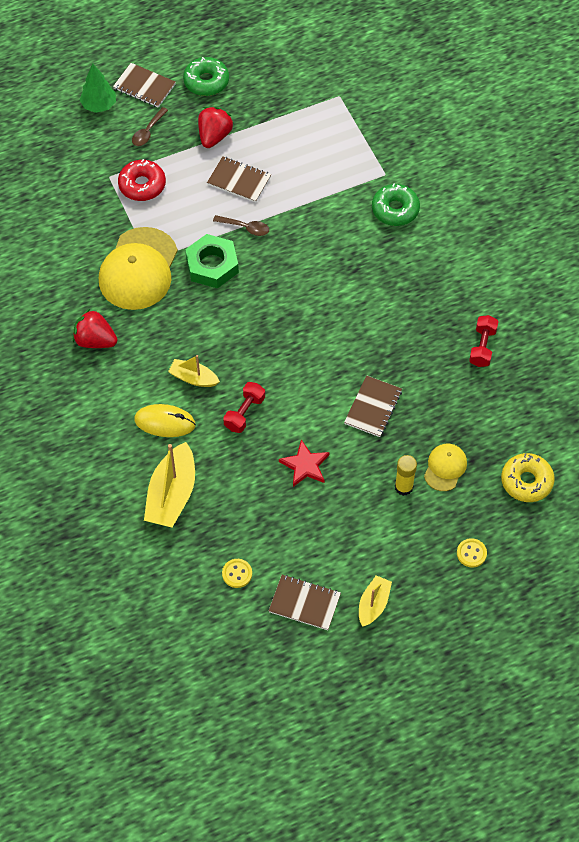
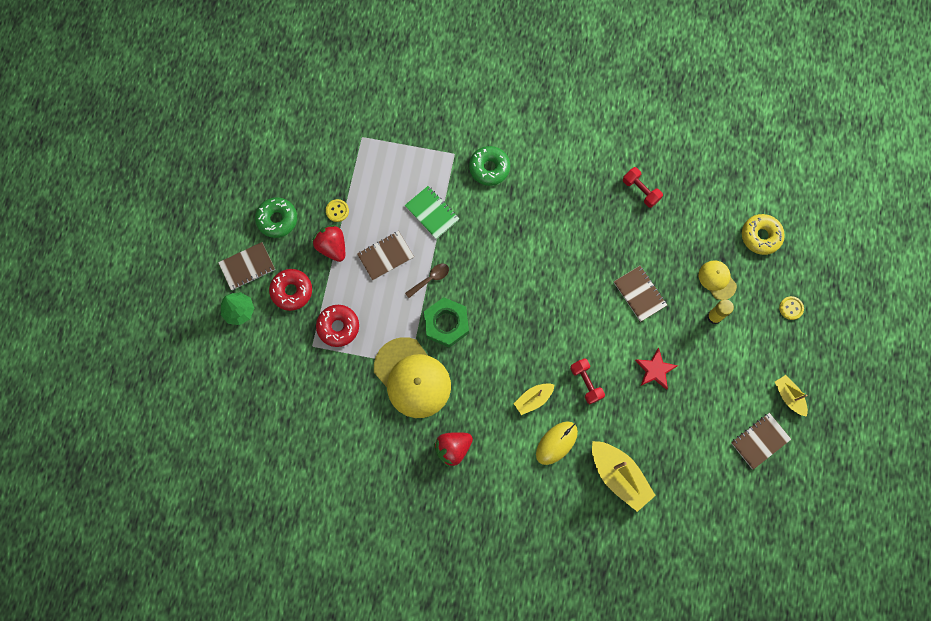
camera: 55 degrees left, 15 degrees up
(148, 131) = (292, 291): brown spoon -> red donut
(237, 574) = (709, 471): yellow button -> yellow button (337, 211)
(311, 191) = (432, 213): none -> green notebook

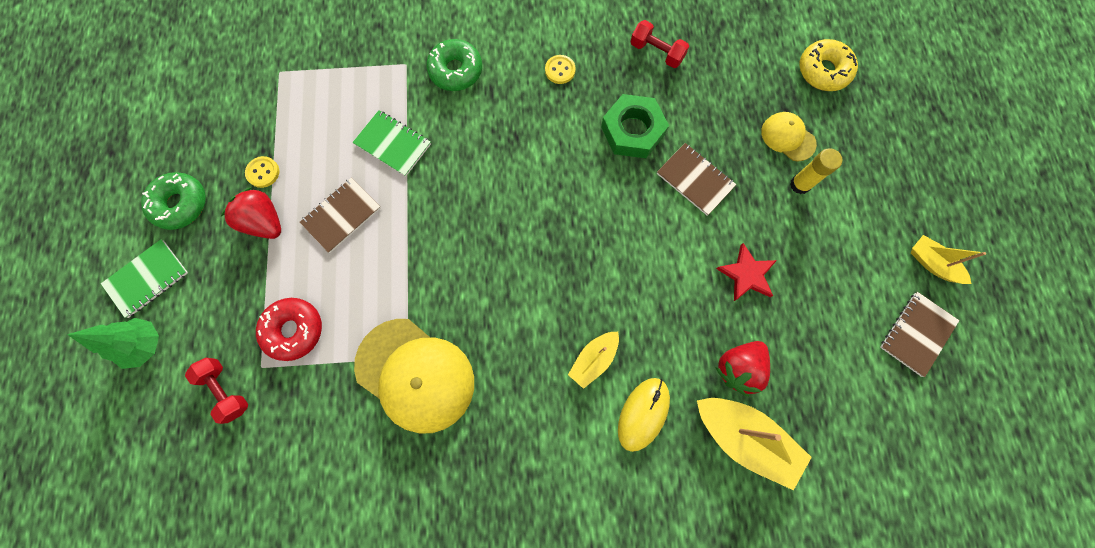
camera: 15 degrees left, 0 degrees up
(247, 266) = (147, 279): brown notebook -> green notebook
(292, 291) = (217, 297): red donut -> none
(430, 279) = (410, 231): brown spoon -> none
(446, 324) = (446, 286): green nut -> green nut (632, 131)
(453, 448) = (498, 463): red strawberry -> red strawberry (738, 368)
(586, 383) = (659, 317): red dumbbell -> red dumbbell (226, 390)
(791, 308) = (892, 149): yellow button -> yellow button (560, 70)

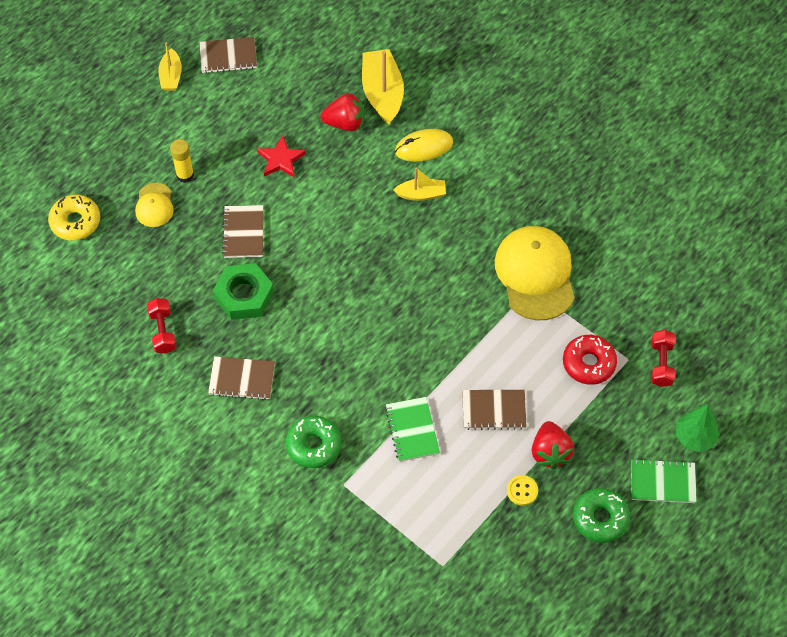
camera: 135 degrees left, 15 degrees down
(560, 70) = (242, 379): yellow button -> brown notebook

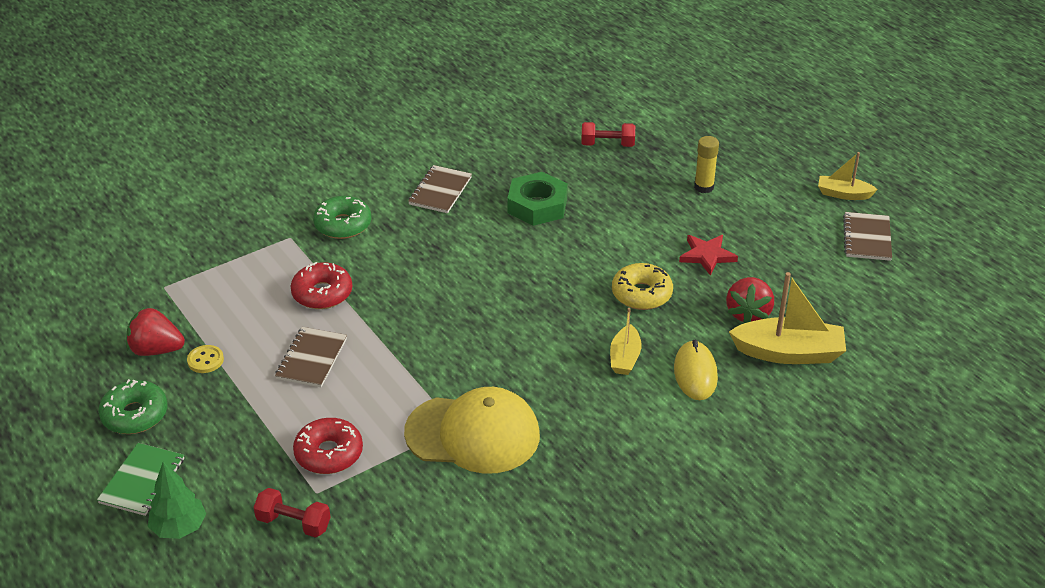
camera: 105 degrees right, 20 degrees down
(75, 222) = (665, 115): yellow donut -> yellow donut (641, 294)
(154, 205) = (670, 163): yellow cap -> none
(162, 331) = (517, 151): red dumbbell -> red dumbbell (607, 144)
(243, 232) = (616, 216): brown notebook -> none
(412, 430) = (322, 293): green notebook -> red donut
(550, 452) = (236, 393): red strawberry -> red strawberry (156, 350)

